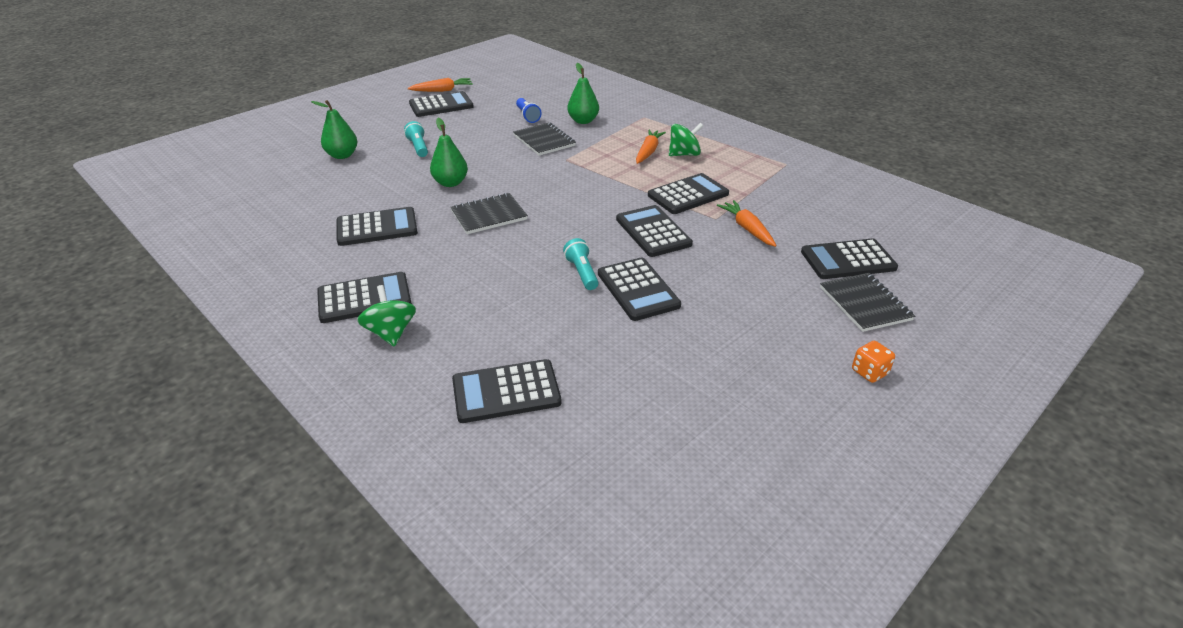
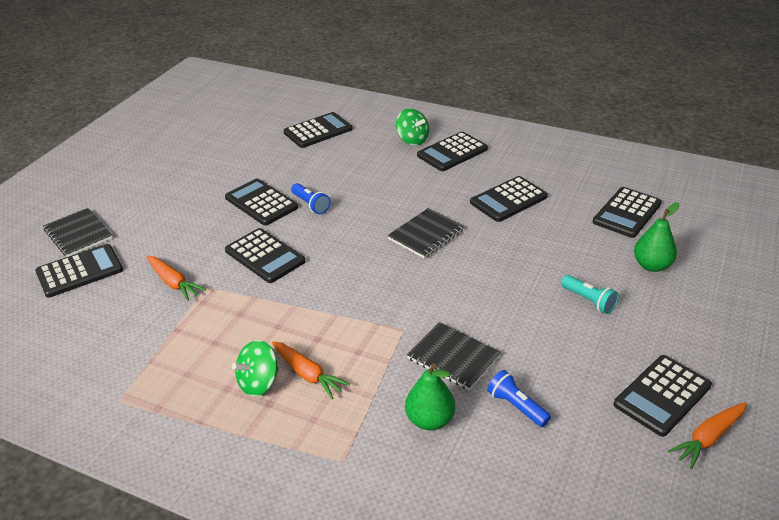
camera: 160 degrees right, 0 degrees up
(450, 183) = (498, 261): green pear -> none
(582, 273) = (310, 205): turquoise flashlight -> blue flashlight
(648, 152) = (307, 374): orange carrot -> orange carrot turned 45 degrees counterclockwise
(688, 195) = (240, 312): black calculator -> black calculator (627, 213)
(869, 372) = (92, 188): orange dice -> none

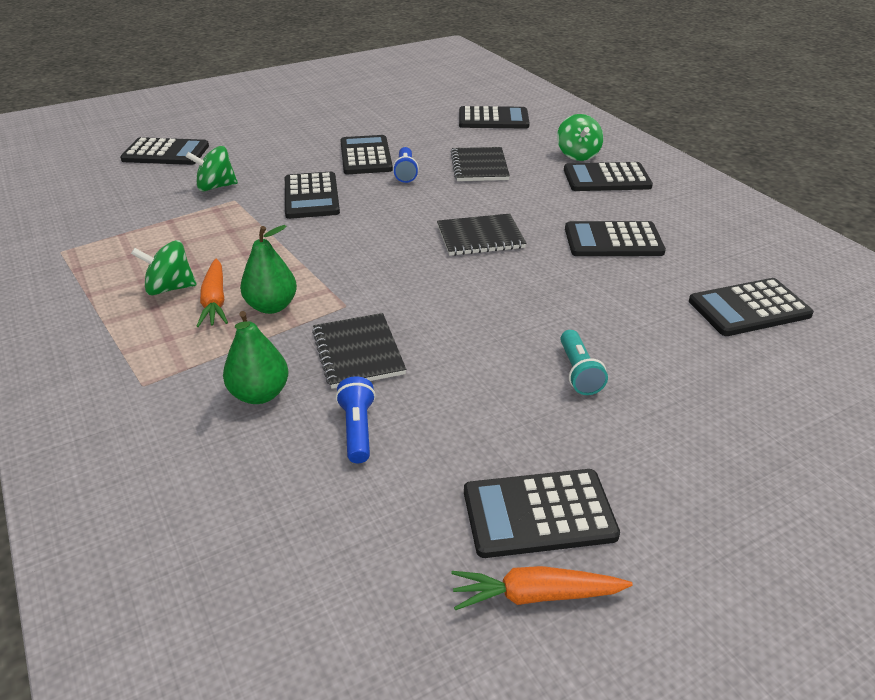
camera: 35 degrees right, 0 degrees up
(78, 234) = (201, 128): black notebook -> black notebook (479, 166)
(173, 282) = (216, 187): orange carrot -> green spinning top
(652, 266) = (711, 374): green pear -> green pear (272, 306)

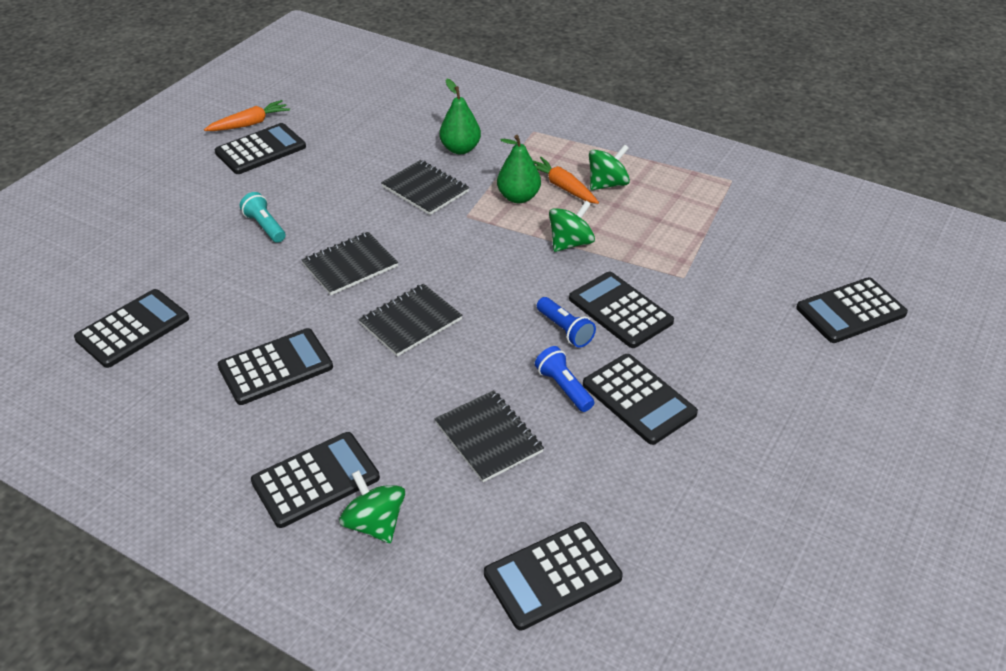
camera: 150 degrees right, 5 degrees up
(216, 187) = (725, 286): green spinning top -> green spinning top (570, 243)
(357, 429) = (385, 152): blue flashlight -> blue flashlight (565, 330)
(504, 297) = (350, 265): none -> black notebook

